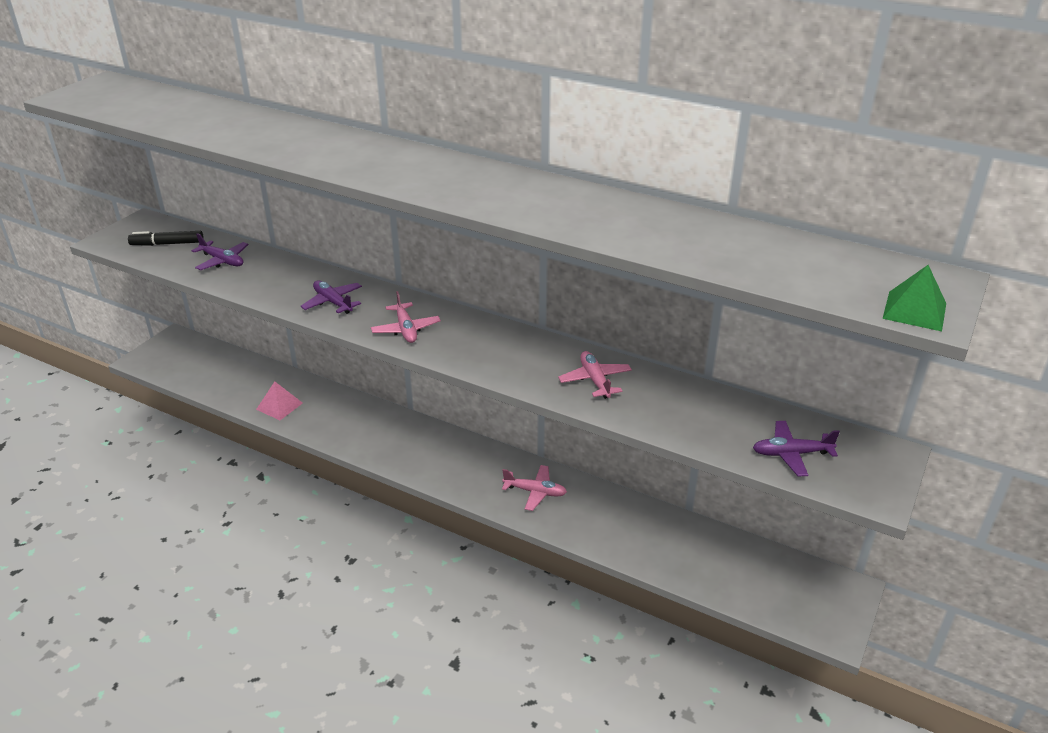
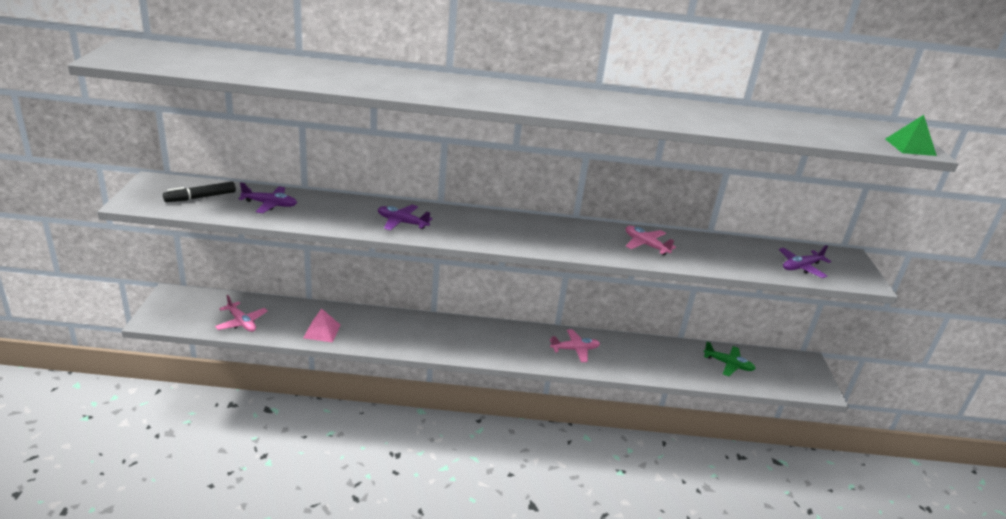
camera: 30 degrees left, 5 degrees down
(406, 329) = (480, 233): pink plane -> pink plane (241, 322)
(724, 562) = (728, 364): none -> green plane

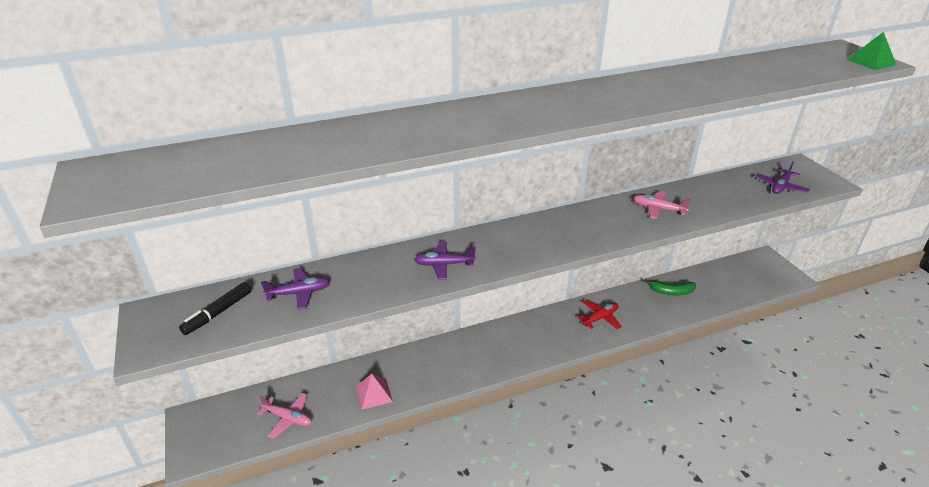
camera: 20 degrees left, 5 degrees up
(575, 349) = (600, 318): pink plane -> red plane
(669, 354) = (671, 292): none -> green banana
(728, 364) = (718, 283): green plane -> none

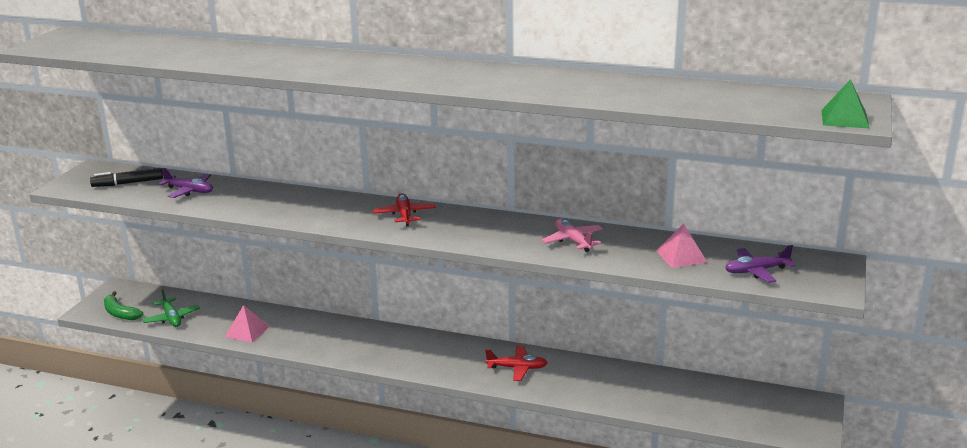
camera: 40 degrees right, 10 degrees down
(288, 418) = (171, 318): pink plane -> green plane
(444, 265) = (311, 211): purple plane -> none
(520, 236) = (404, 215): none -> red plane
(671, 292) = (632, 382): green banana -> green banana (120, 313)
(730, 193) = (681, 256): none -> pink pyramid

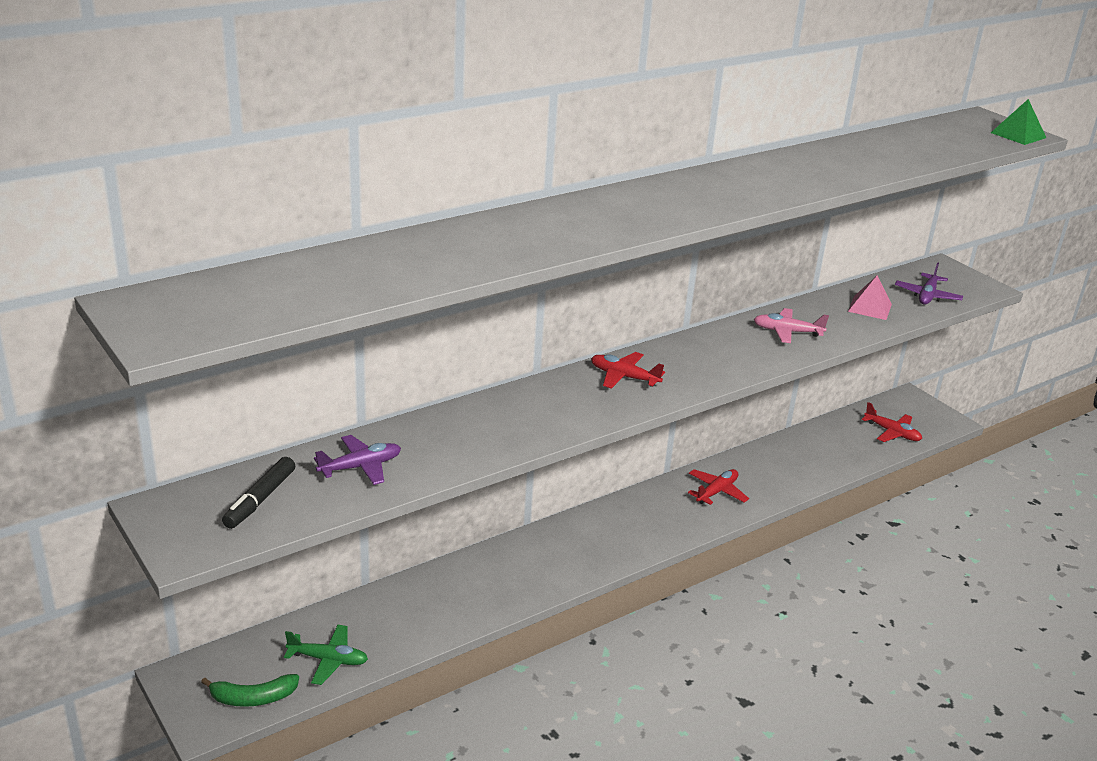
camera: 55 degrees left, 5 degrees up
(247, 331) = (439, 616): pink pyramid -> none
(738, 413) = (892, 432): none -> red plane

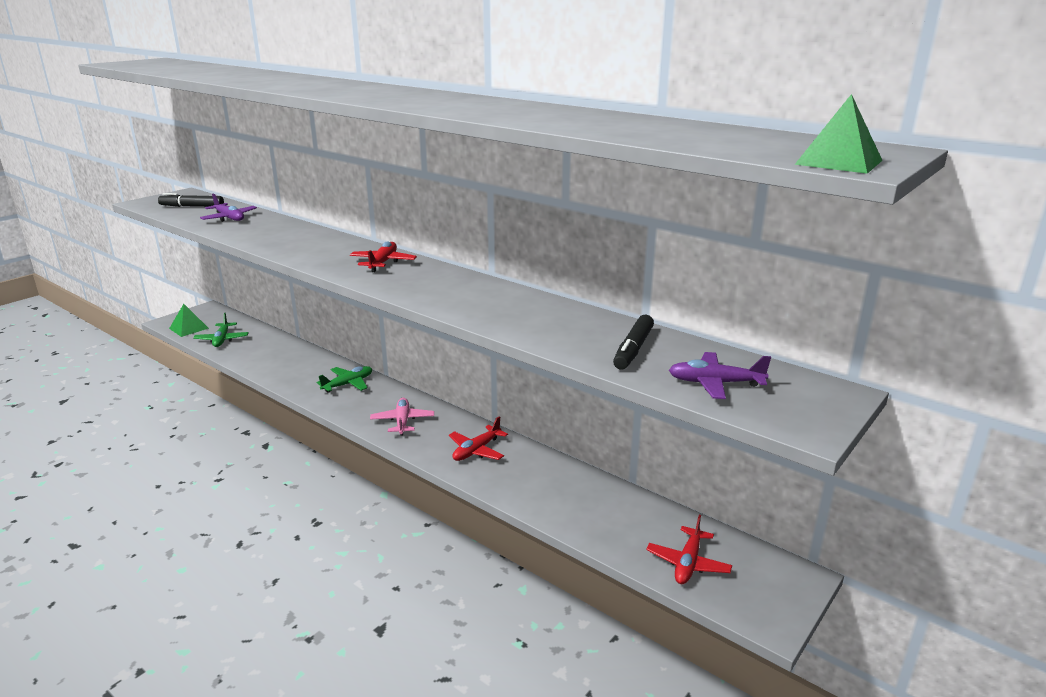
camera: 75 degrees right, 5 degrees down
(253, 698) = (189, 328): green banana -> green pyramid
(538, 554) = (348, 384): none -> green plane
(716, 492) = (477, 450): red plane -> red plane turned 105 degrees clockwise
(787, 332) = (523, 312): pink plane -> pink plane (402, 421)
(870, 307) = (633, 349): pink pyramid -> black marker

